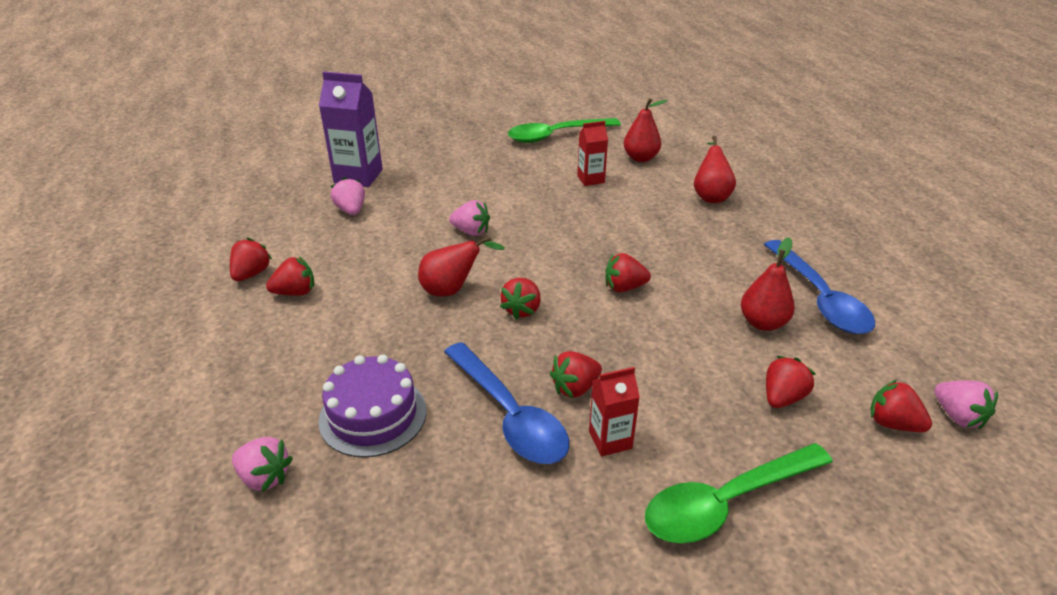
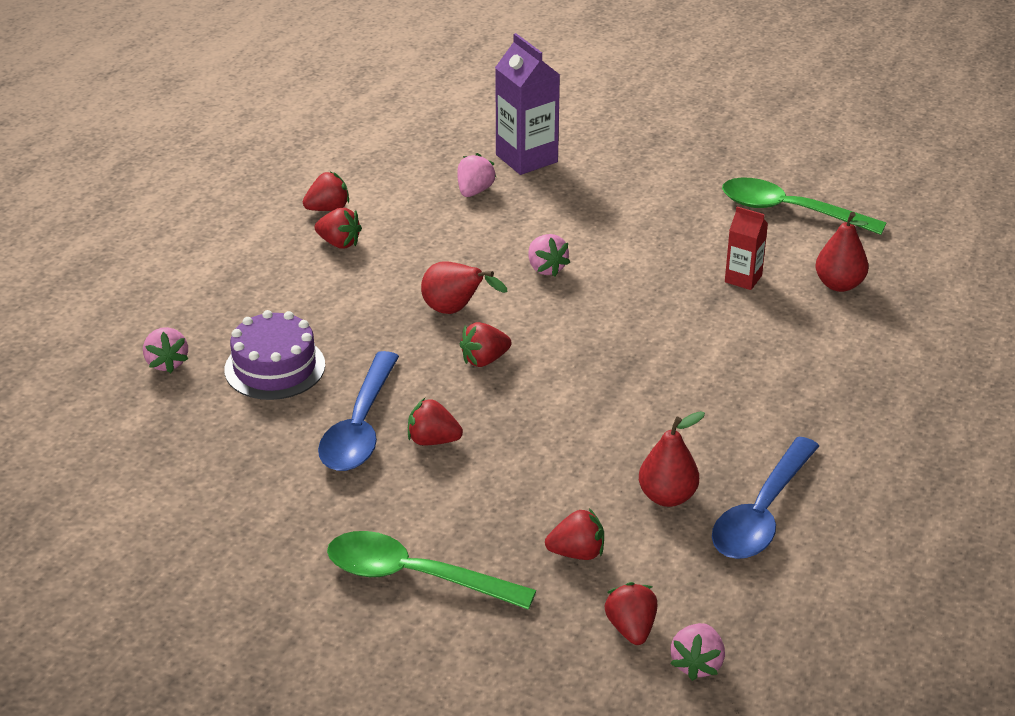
camera: 45 degrees right, 0 degrees up
(610, 440) = (401, 488): red carton -> none
(624, 287) = (598, 394): red strawberry -> none
(710, 196) = (840, 365): red pear -> none

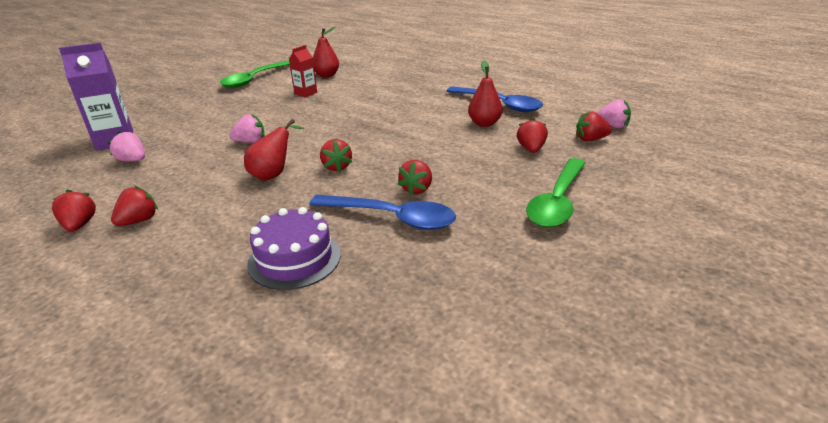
camera: 80 degrees left, 5 degrees down
(167, 363) = (247, 331): pink strawberry -> none

